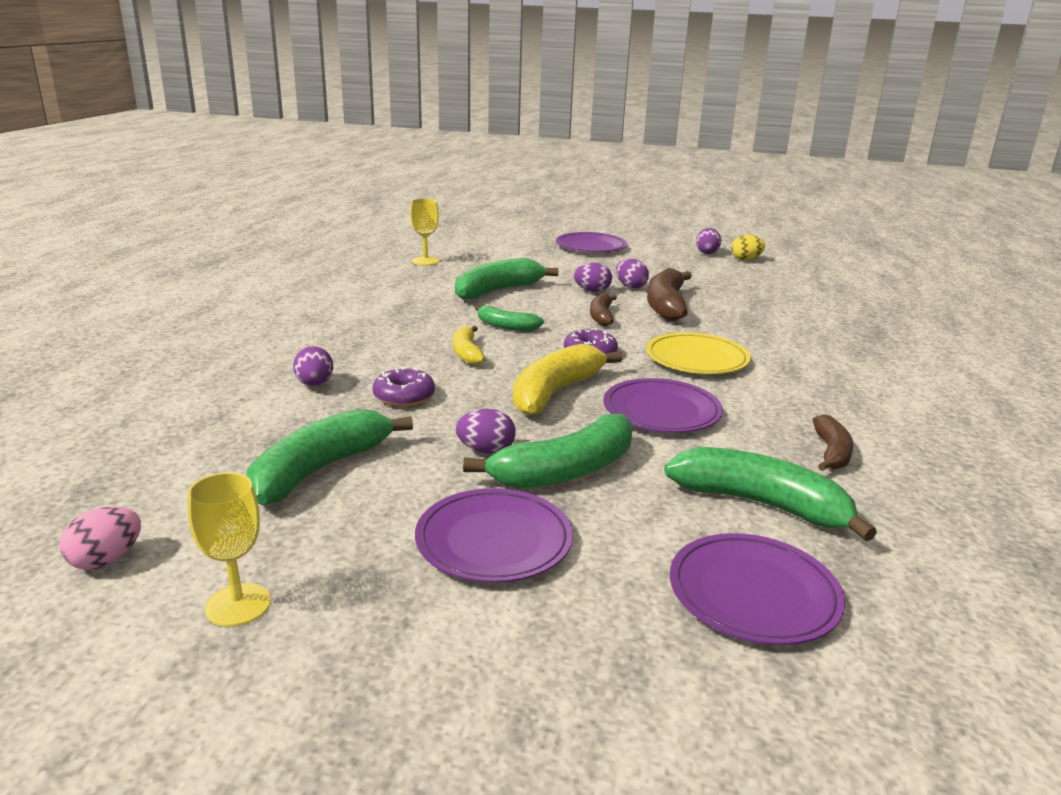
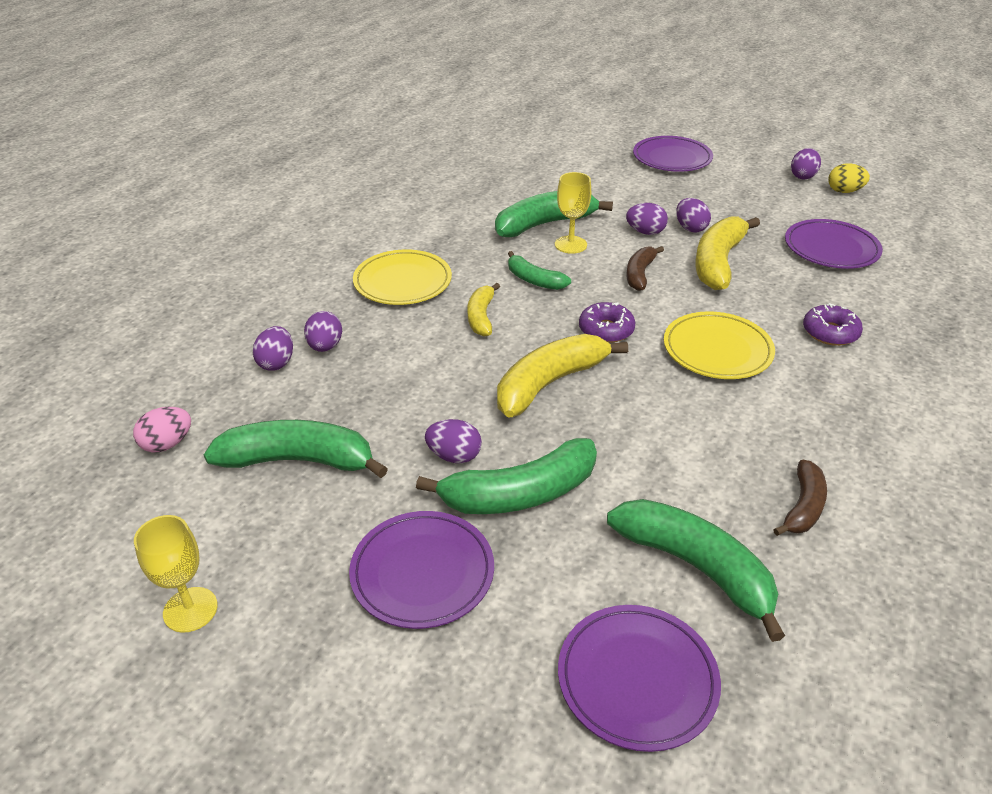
camera: 15 degrees right, 15 degrees up
(106, 560) = (102, 542): pink egg -> pink egg (167, 444)
(266, 400) = (276, 363): none -> purple egg
(319, 470) = (298, 460): green banana -> green banana turned 45 degrees clockwise
(377, 335) = (402, 282): none -> yellow plate
(404, 396) = (401, 372): purple donut -> purple donut (830, 332)
(425, 261) = (485, 171): yellow goblet -> yellow goblet (570, 245)
(661, 411) = (647, 423): purple plate -> purple plate (831, 248)
(666, 305) = (718, 262): brown banana -> yellow banana

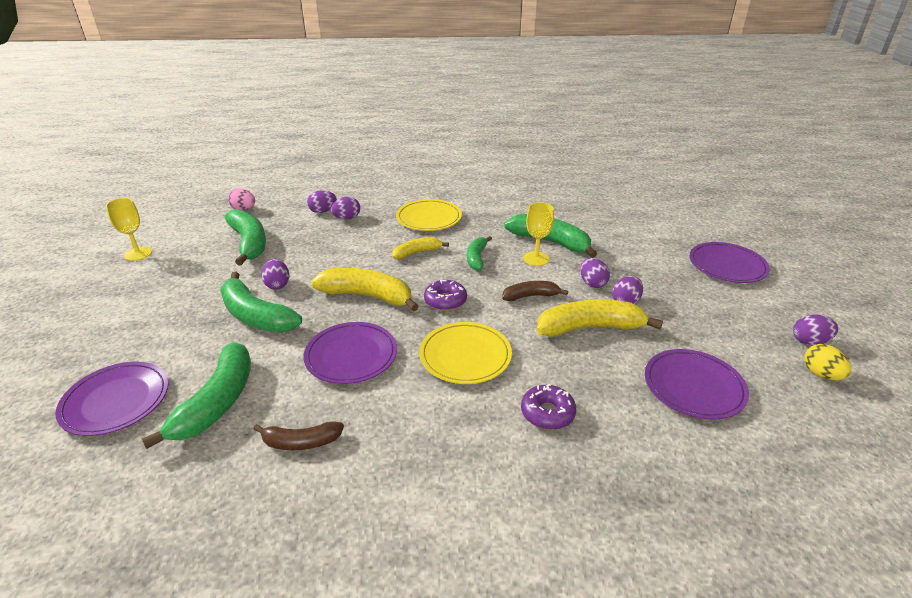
camera: 60 degrees right, 5 degrees down
(422, 572) = (180, 304): purple plate -> purple plate (351, 356)

